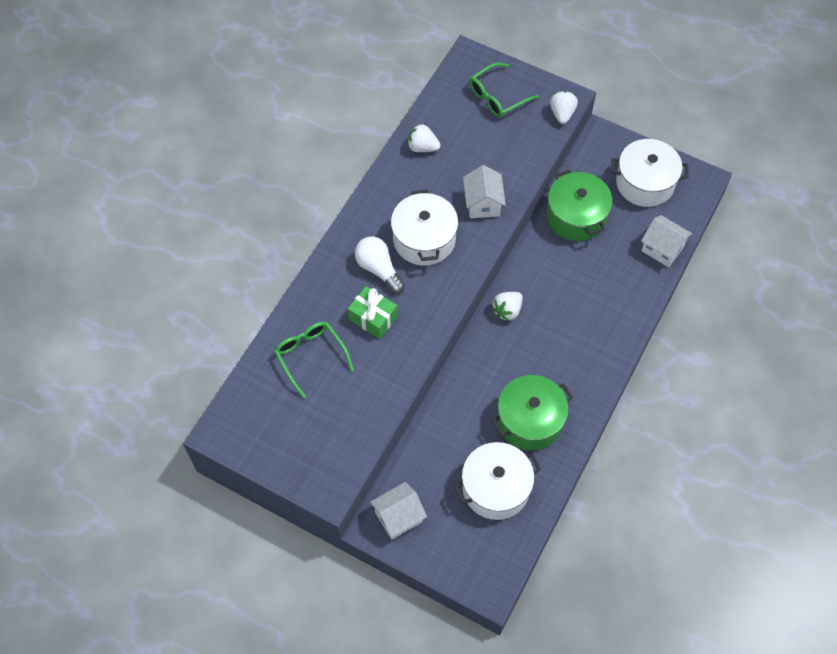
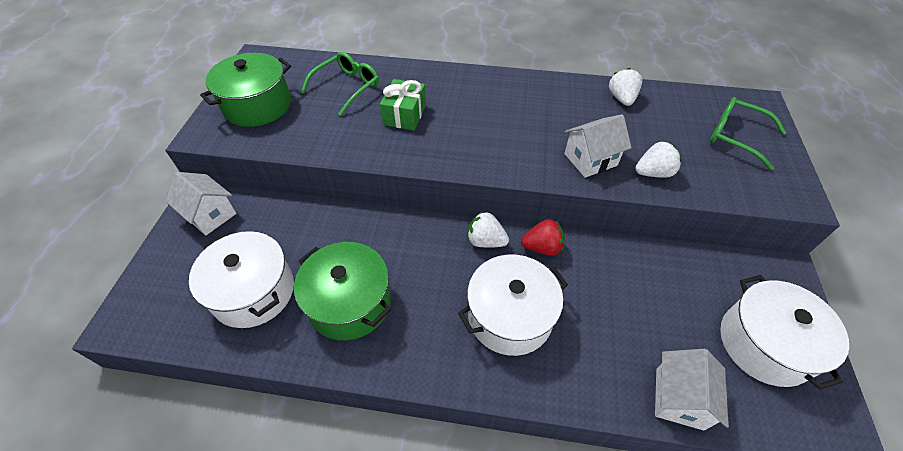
camera: 70 degrees right, 10 degrees down
(378, 269) = (461, 105): white light bulb -> none
(424, 239) = (515, 127): white pot -> white pot (510, 316)
(527, 274) = (542, 247): none -> red strawberry
(562, 113) = (772, 198): white strawberry -> white strawberry (653, 173)
(576, 216) = (652, 275): green pot -> green pot (257, 105)

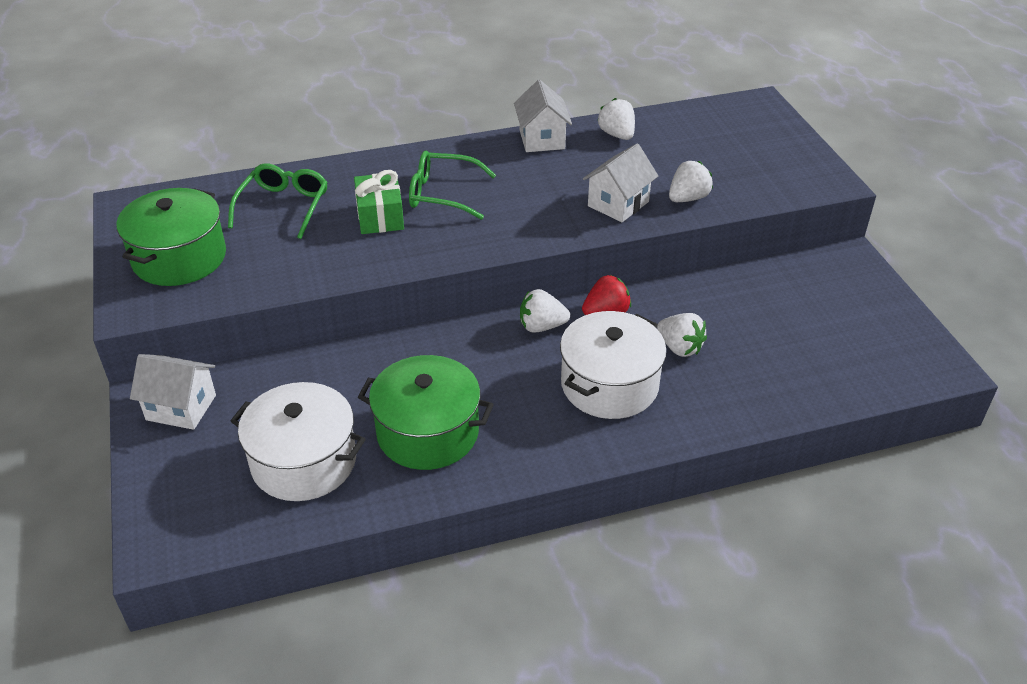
camera: 25 degrees left, 10 degrees down
(586, 303) = (679, 348): none -> white strawberry
(679, 398) = (804, 394): white house -> white house (542, 139)
(736, 137) = (751, 142): green glasses -> green glasses (443, 194)
(764, 344) = (857, 325): white pot -> none

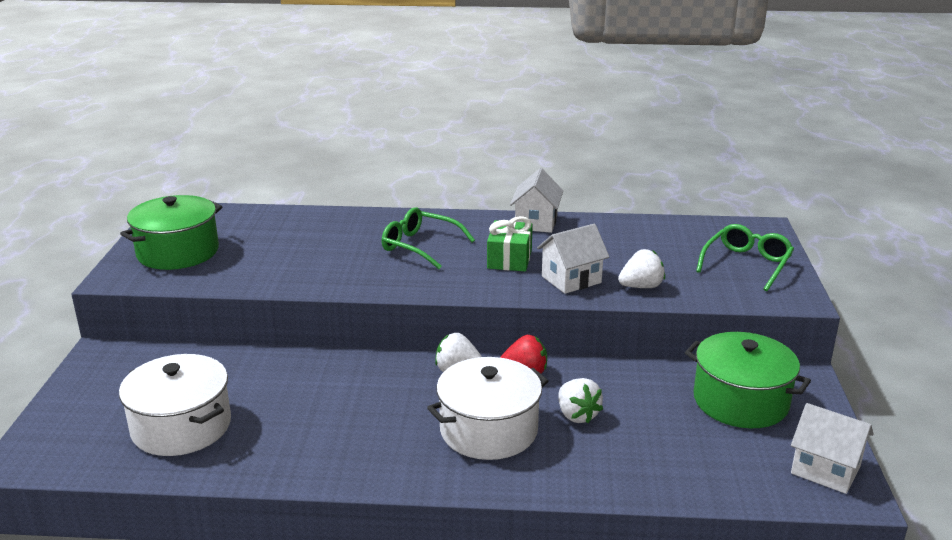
camera: 20 degrees right, 15 degrees down
(181, 407) = (118, 365): white house -> white house (825, 469)
(283, 207) = (284, 233): green glasses -> green glasses (746, 264)
(380, 216) = (356, 253): green gift -> green gift (509, 259)
(428, 432) = (299, 429): green pot -> green pot (740, 401)
(617, 135) = (607, 230): white strawberry -> none

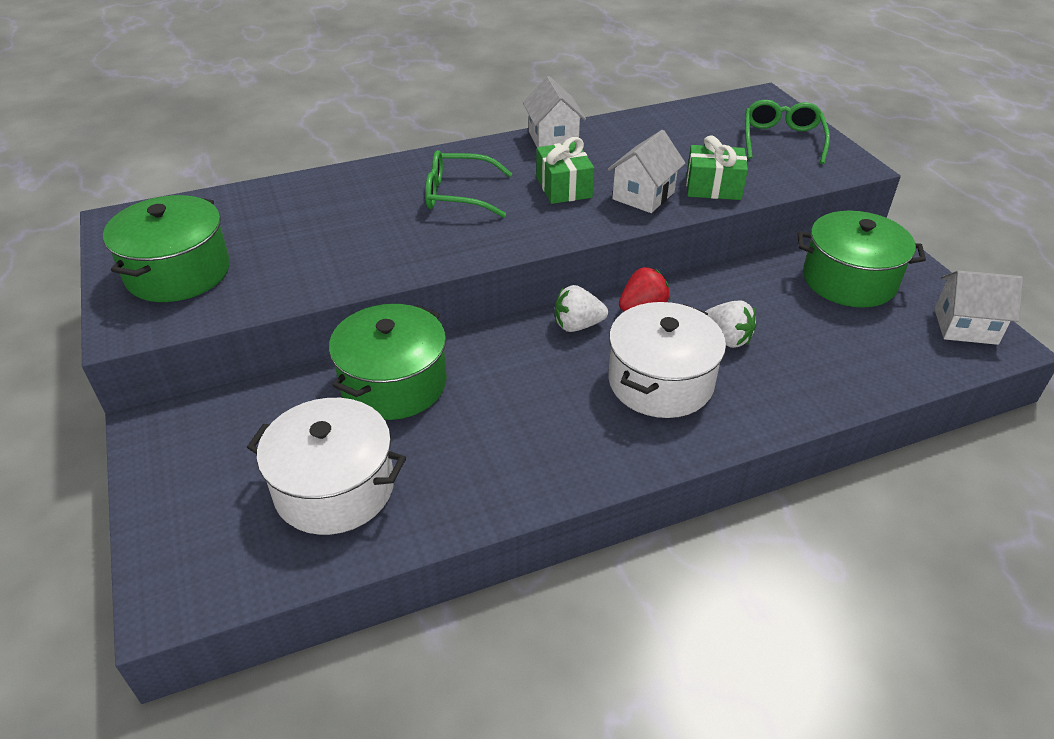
camera: 25 degrees left, 15 degrees up
(281, 372) = (393, 383): none -> green pot
(641, 287) = (713, 187): white strawberry -> green gift

